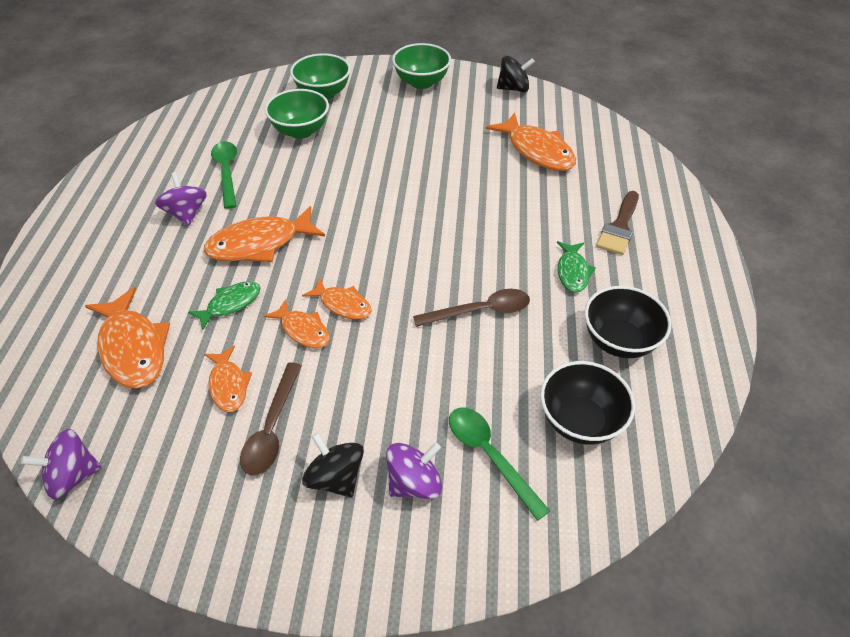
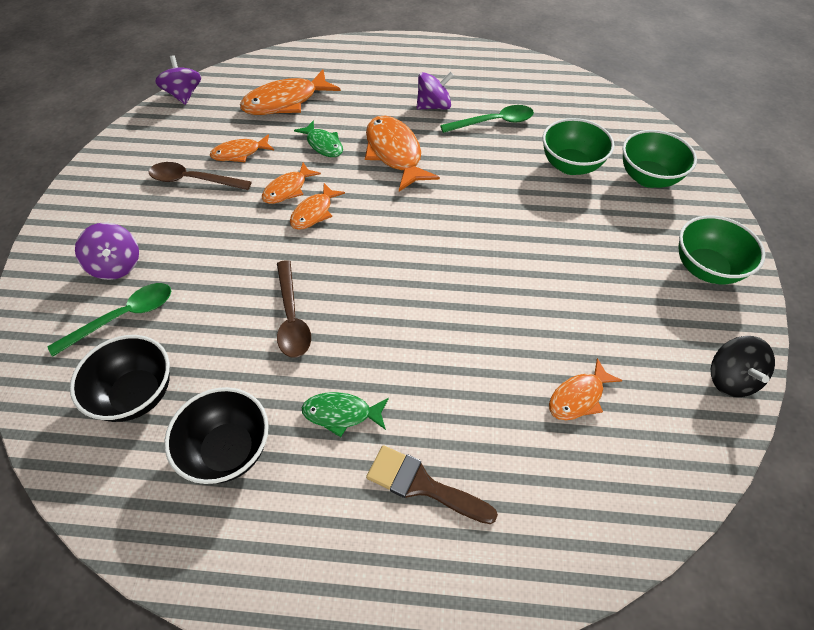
camera: 90 degrees right, 5 degrees up
(336, 477) = (138, 218): black spinning top -> none
(537, 151) = (578, 397): orange fish -> orange fish, size x0.58

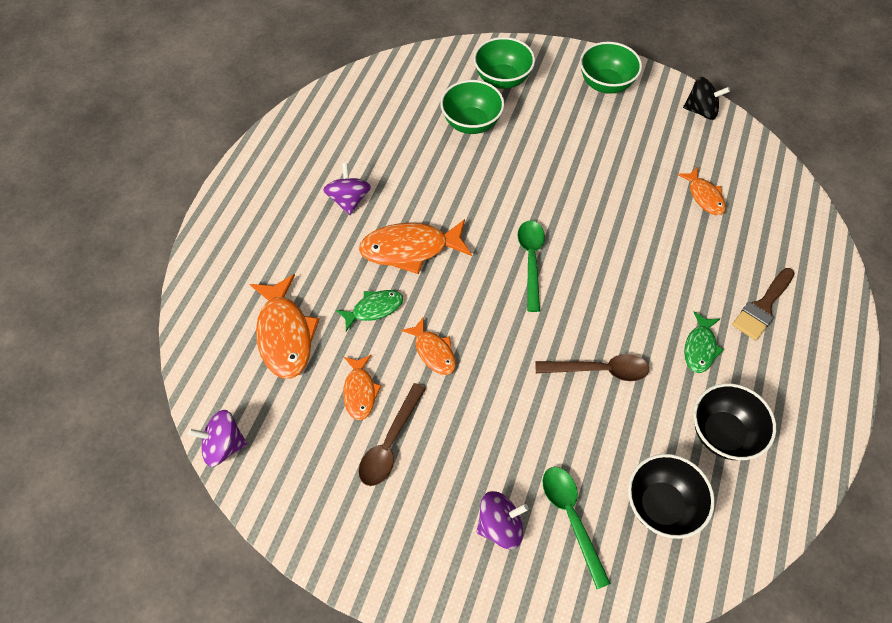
camera: 75 degrees left, 5 degrees up
(314, 213) = (474, 333): orange fish -> none
(493, 122) = (393, 159): green spoon -> green spoon (531, 261)

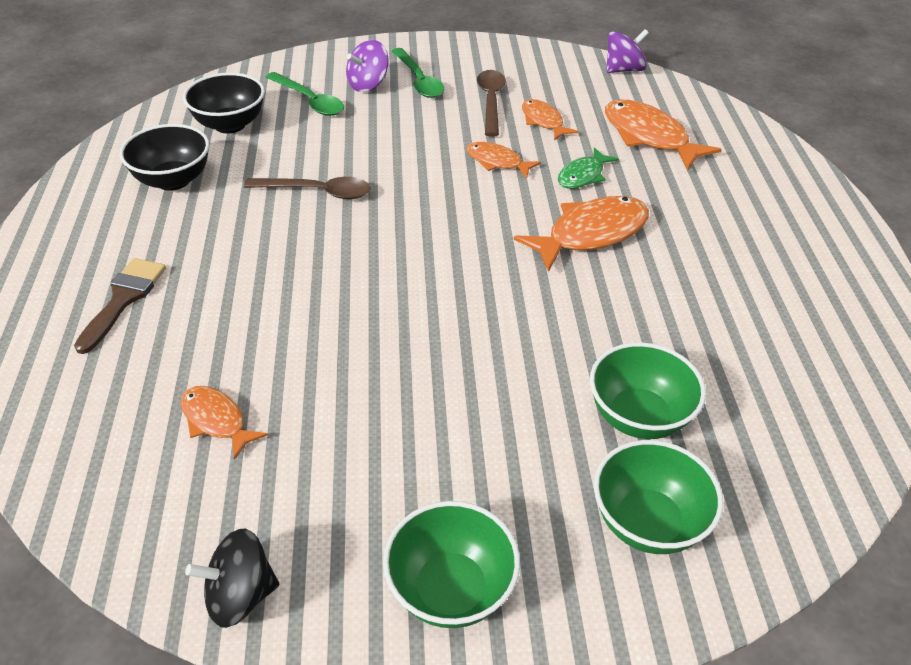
camera: 155 degrees right, 15 degrees down
(349, 200) = (708, 260): purple spinning top -> none
(531, 261) = (440, 264): green spoon -> green spoon (419, 80)
(599, 370) = (317, 192): brown spoon -> brown spoon turned 150 degrees counterclockwise
(700, 348) = (204, 238): green fish -> none

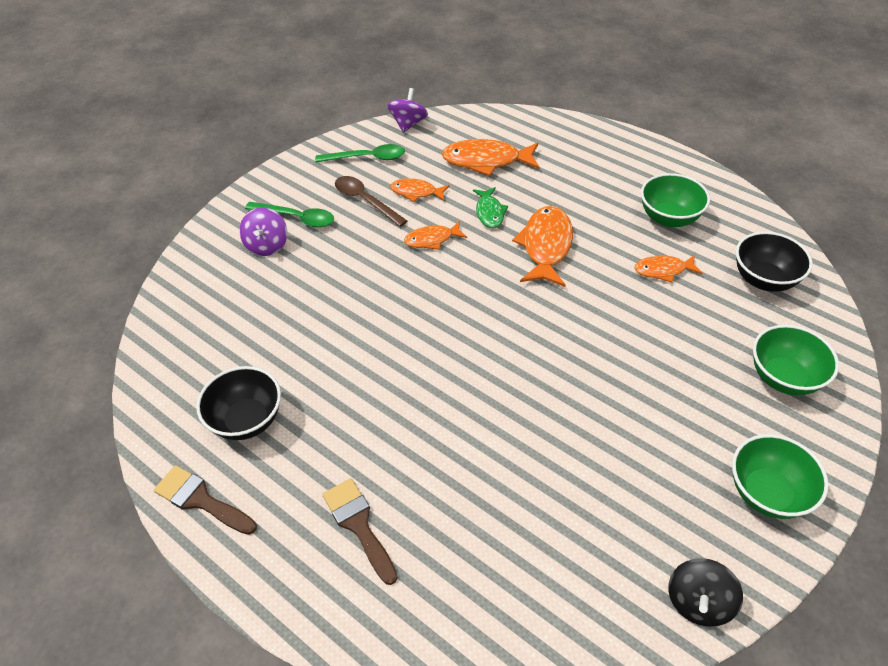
camera: 45 degrees left, 5 degrees up
(73, 203) = (201, 500): none -> brown brush
(216, 420) = (538, 534): orange fish -> orange fish (663, 270)
(230, 124) = (217, 348): black bowl -> black bowl (763, 279)
(309, 101) = (246, 287): green spoon -> green spoon (367, 158)
(317, 192) = (359, 346): brown spoon -> none
(639, 416) = (709, 329): green bowl -> green bowl (669, 218)

